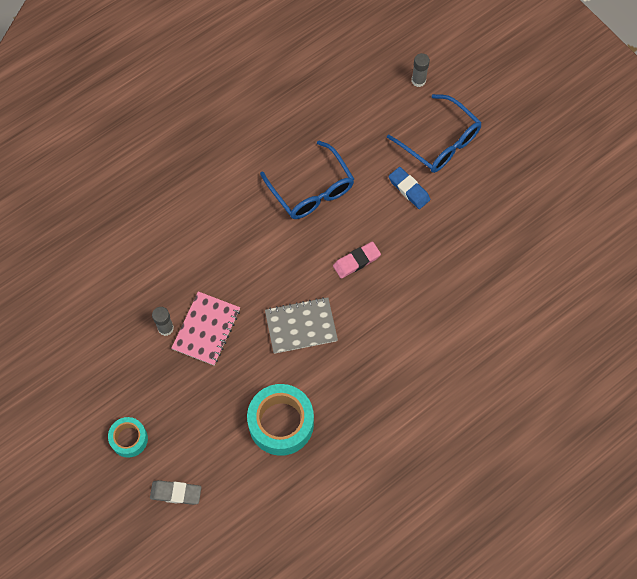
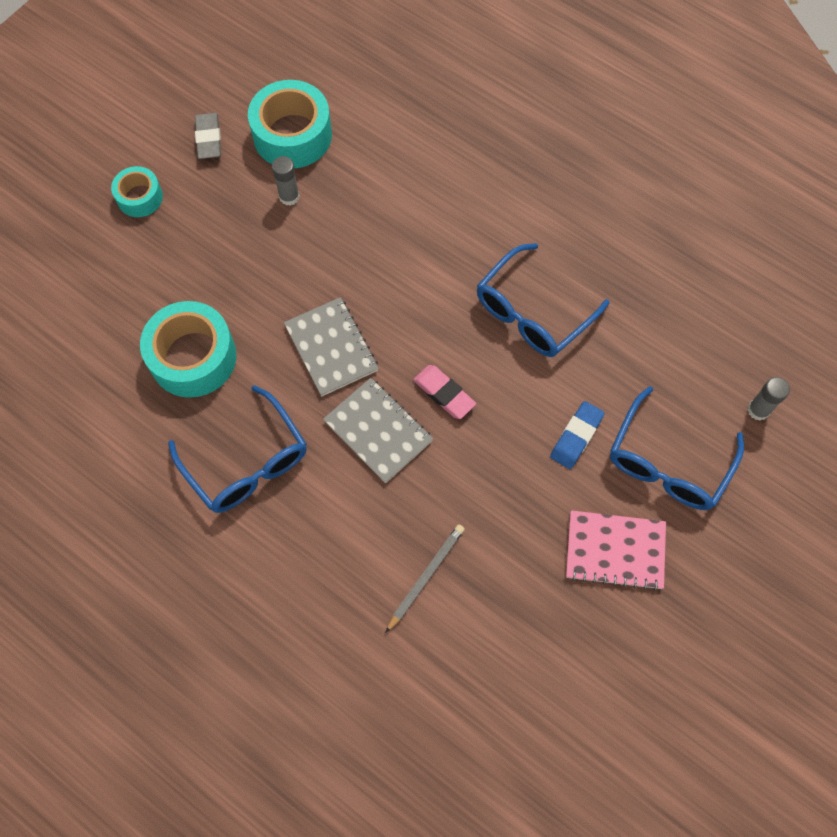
camera: 75 degrees right, 0 degrees up
(111, 314) = (292, 135): none -> turquoise tape
(176, 493) = (82, 264): grey eraser -> grey eraser (209, 139)
(206, 329) = (299, 241): pink notebook -> pink notebook (615, 551)
(372, 310) = (378, 431): none -> grey notebook
(373, 401) = (247, 462): none -> blue glasses
(481, 305) = (426, 577): none -> grey pencil

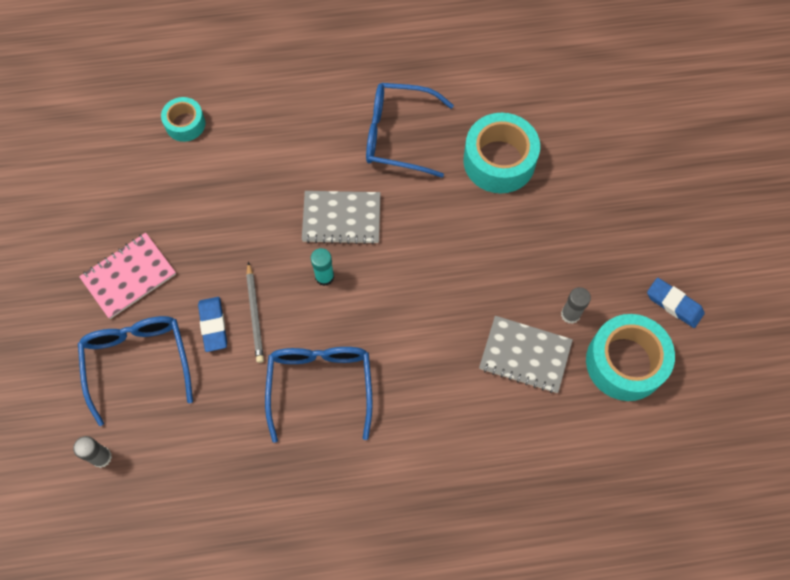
camera: 135 degrees right, 0 degrees up
(140, 197) = (660, 222): turquoise tape -> turquoise tape (185, 124)
(209, 139) = (674, 304): grey eraser -> blue eraser
(331, 348) = (425, 241): grey notebook -> grey notebook (525, 355)
(426, 577) = (231, 166): grey pencil -> grey pencil (255, 314)
(444, 393) = (324, 277): pink eraser -> turquoise glue stick

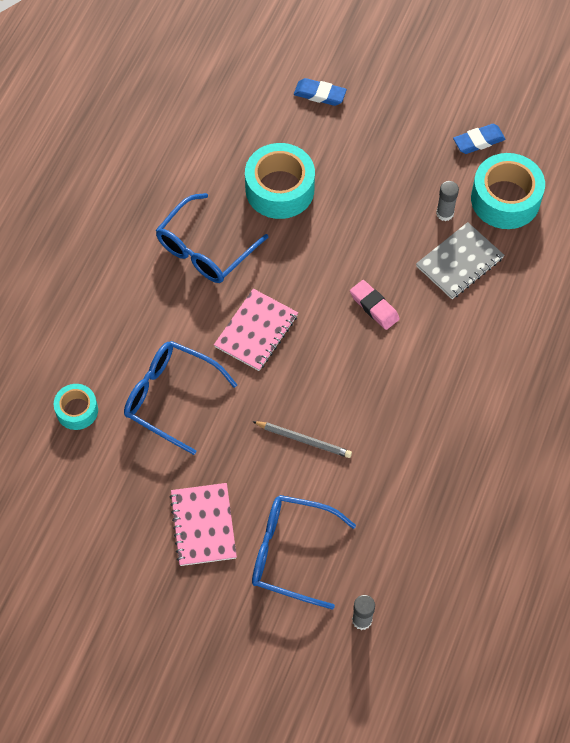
camera: 60 degrees left, 5 degrees down
(213, 325) = (293, 477): blue eraser -> blue eraser (320, 94)
(320, 386) = (398, 421): blue glasses -> blue glasses (170, 397)
(324, 277) = (302, 370): turquoise glue stick -> none
(341, 218) = (256, 331): grey notebook -> pink notebook
(427, 303) = (374, 307): none -> pink eraser

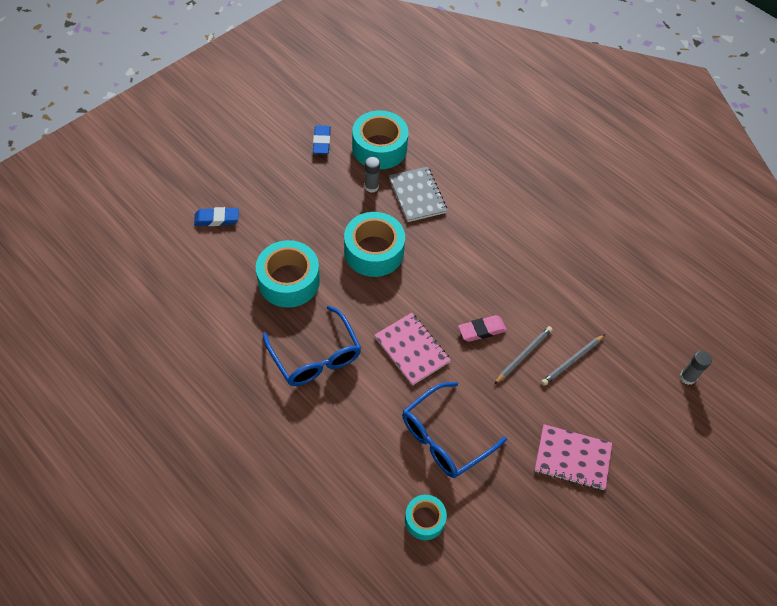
camera: 70 degrees left, 5 degrees down
(291, 553) = (618, 403): blue glasses -> none
(320, 94) = (217, 219): blue eraser -> blue eraser turned 45 degrees clockwise
(321, 491) = (572, 361): none -> grey pencil
(359, 250) = (374, 251): none -> turquoise tape
(374, 307) = (429, 262): pink eraser -> pink eraser (482, 330)

